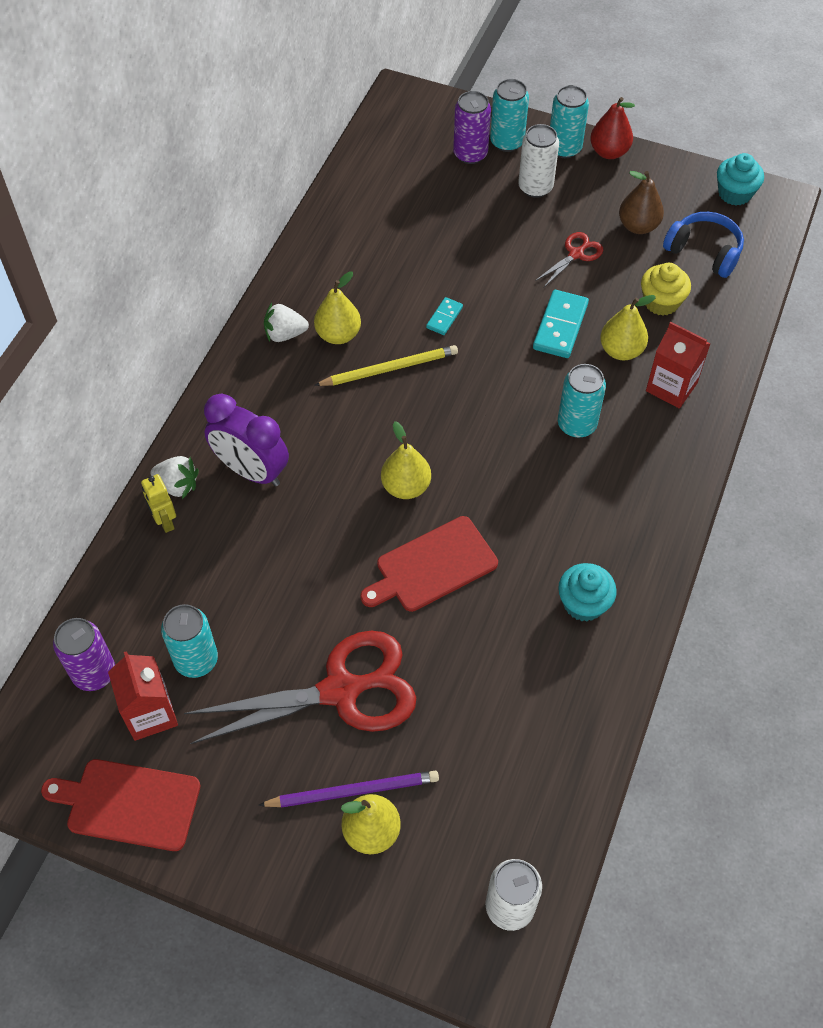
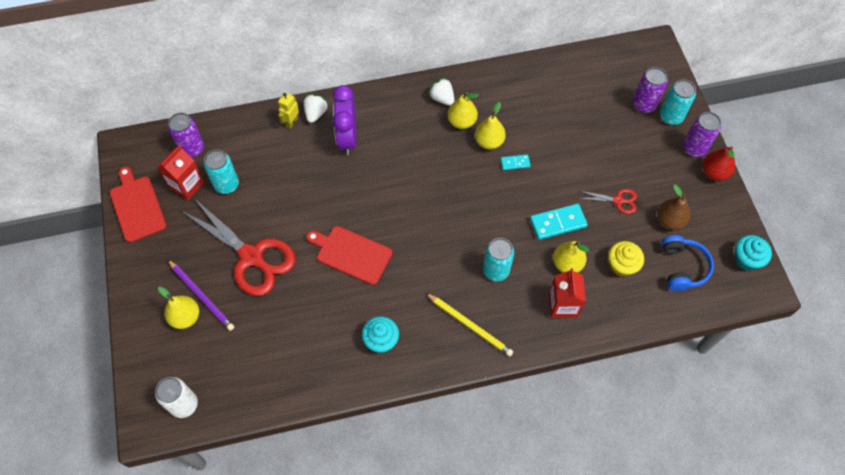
camera: 55 degrees right, 5 degrees up
(177, 485) = (315, 113): white strawberry -> white strawberry turned 150 degrees counterclockwise
(389, 369) = (459, 158): yellow pencil -> yellow pencil (470, 325)
(406, 487) = (390, 212): yellow pear -> yellow pear (489, 142)
(535, 187) = (650, 151): white can -> none
(564, 148) = (694, 148): turquoise can -> purple can

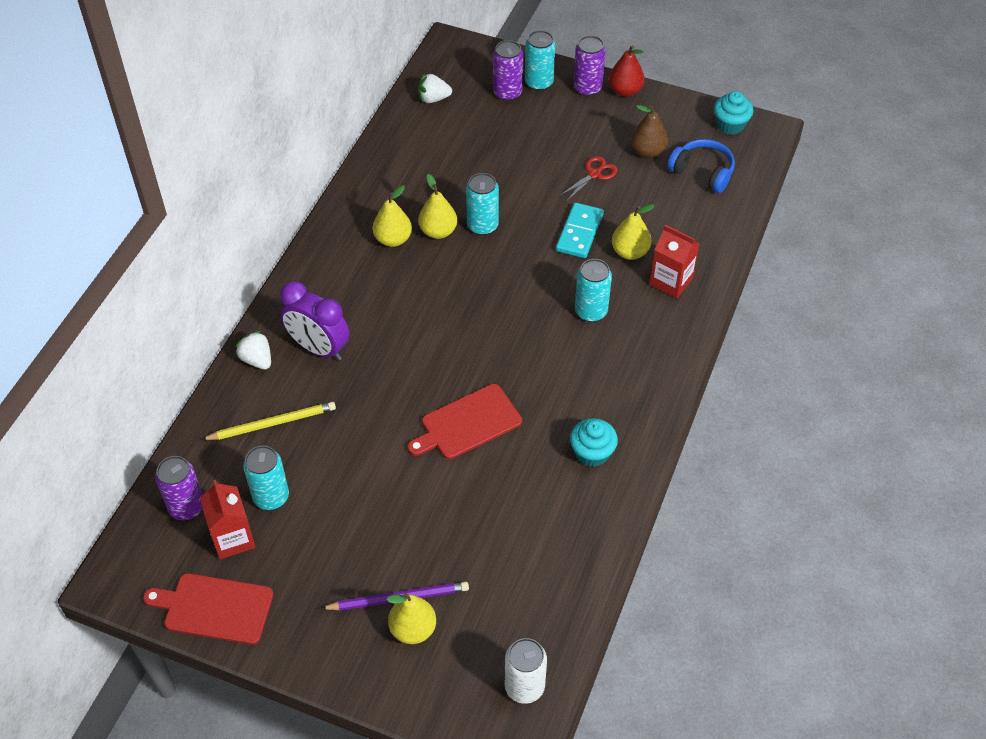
camera: 55 degrees left, 10 degrees down
(251, 256) = (389, 521): red scissors -> none
(291, 122) = (246, 388): yellow robot -> none
(442, 98) = (348, 239): white strawberry -> white strawberry (433, 99)
(470, 325) = (634, 367): yellow pencil -> yellow pencil (272, 423)
(515, 163) = (482, 225): turquoise domino -> turquoise can
(622, 265) = (665, 213): yellow cupcake -> none

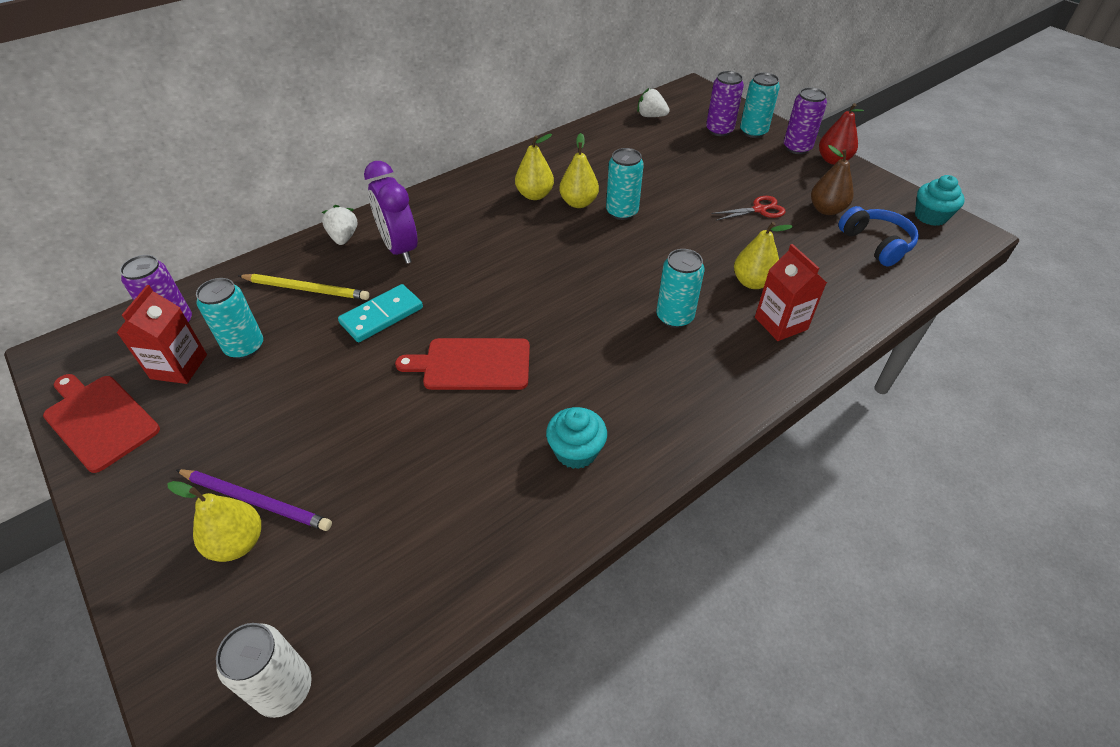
camera: 30 degrees right, 5 degrees down
(579, 232) = (711, 248): turquoise domino -> turquoise domino (381, 315)

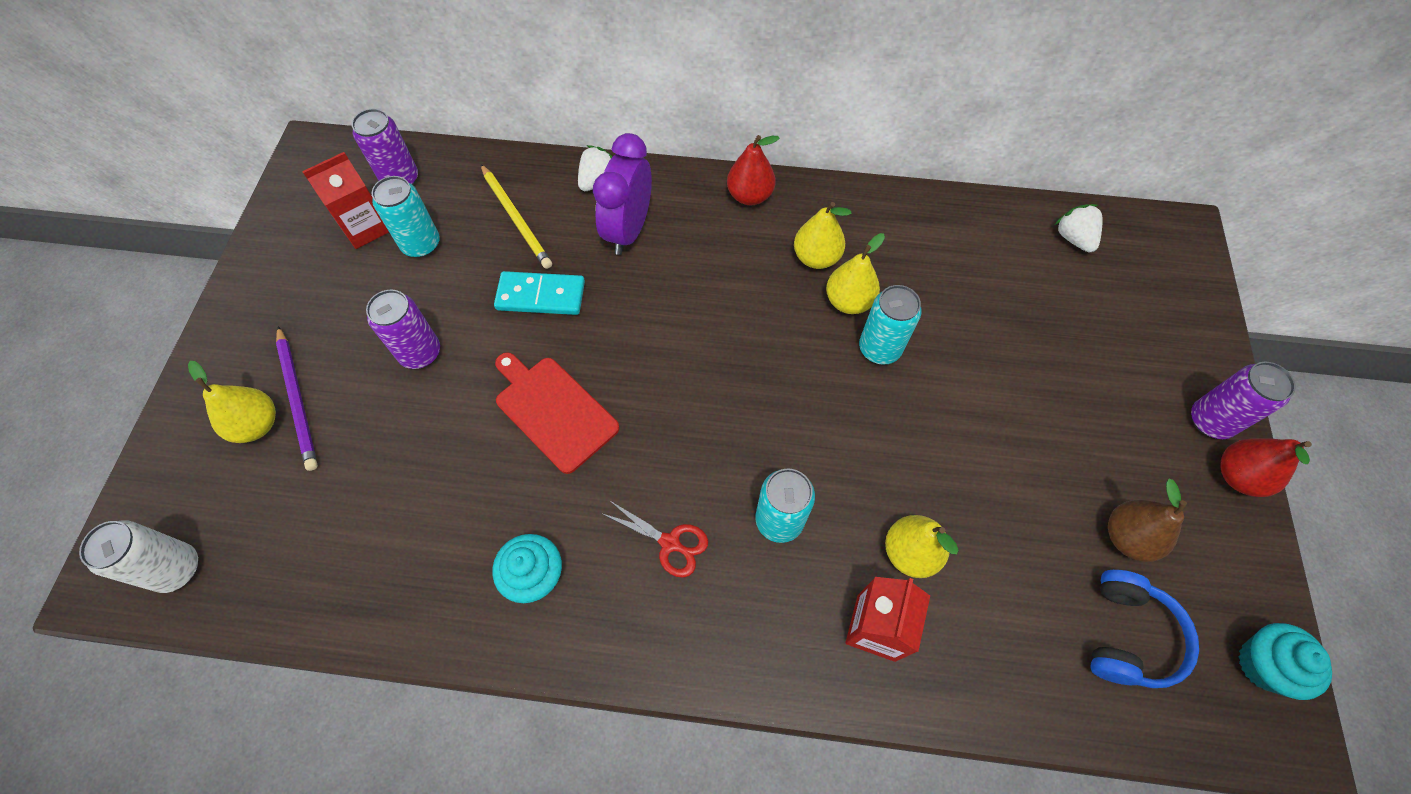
camera: 45 degrees right, 15 degrees up
(99, 419) = (282, 236): red cutting board -> none
(457, 190) = (750, 196): none -> red pear
(719, 130) = (1136, 319): purple can -> purple can (420, 353)
(753, 132) = (1180, 354): turquoise can -> none
(759, 209) = (1040, 469): red scissors -> red scissors (670, 543)

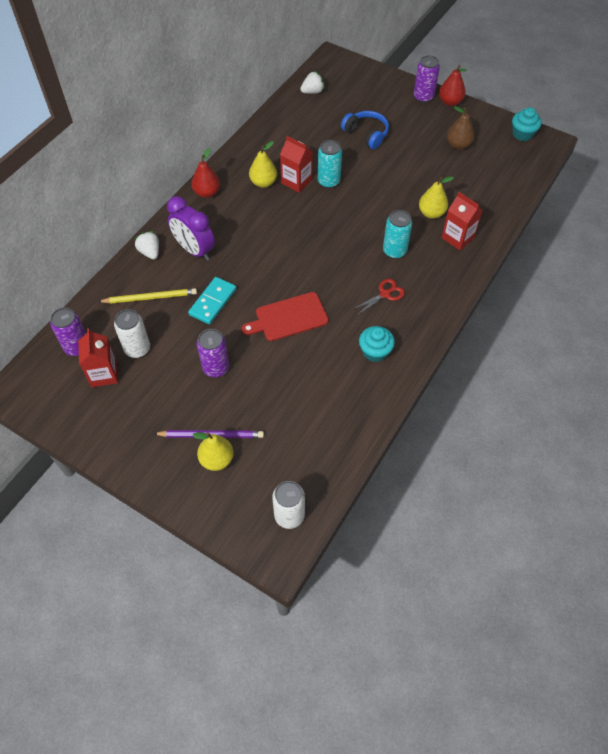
camera: 65 degrees left, 5 degrees down
(421, 244) = (137, 348): turquoise can -> white can
(848, 301) = (296, 181): yellow pear -> red carton
(1073, 238) = (312, 92): white strawberry -> white strawberry turned 150 degrees clockwise
(1128, 635) = (495, 164): blue headphones -> blue headphones (366, 134)

